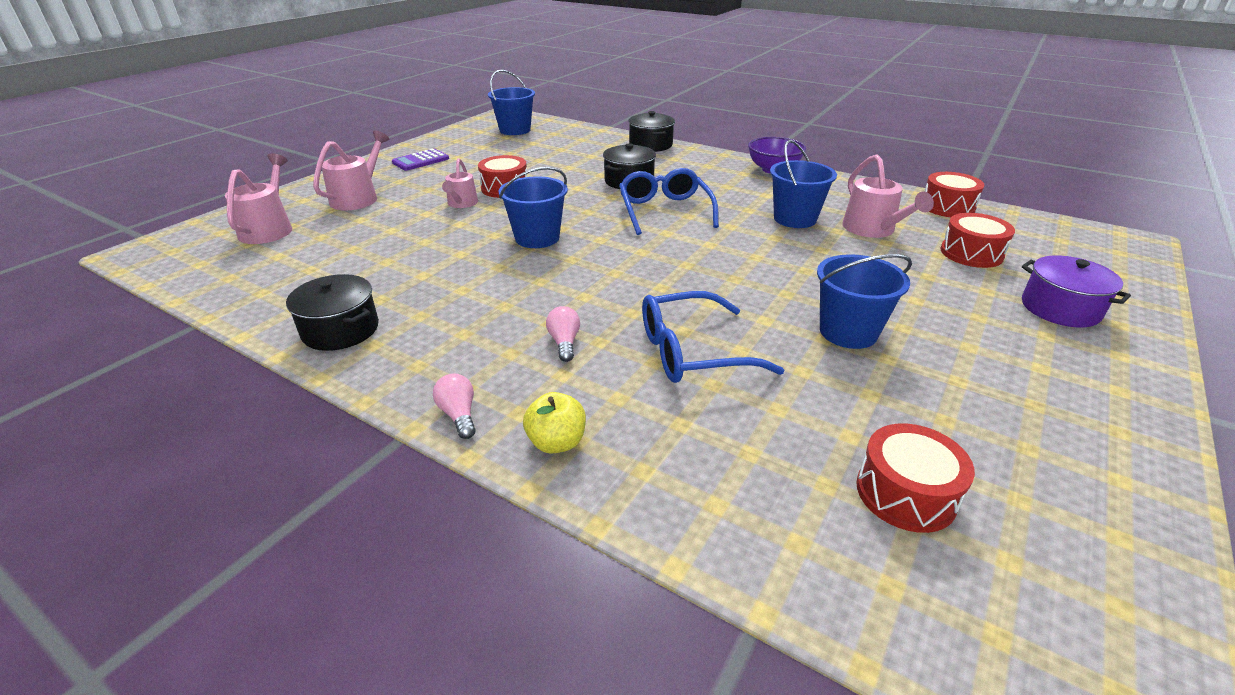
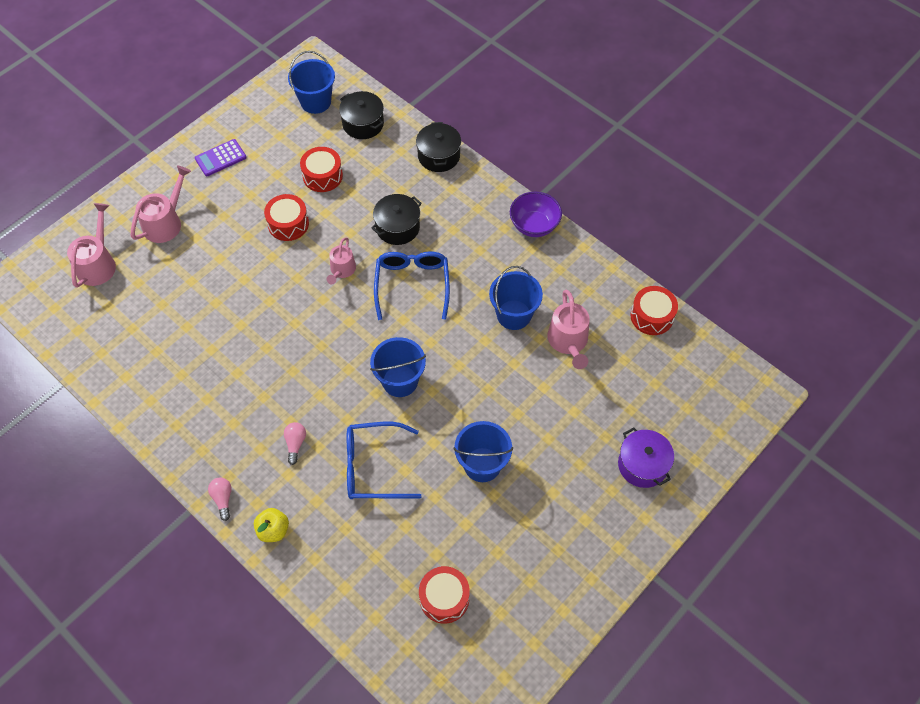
camera: 10 degrees right, 25 degrees up
(340, 330) = (155, 406): black pot -> black pot (363, 124)
(461, 203) = (249, 246): pink watering can -> pink watering can (342, 270)
(537, 238) = (301, 311): blue bucket -> blue bucket (400, 381)
(971, 253) = (625, 388): red drum -> red drum (322, 176)

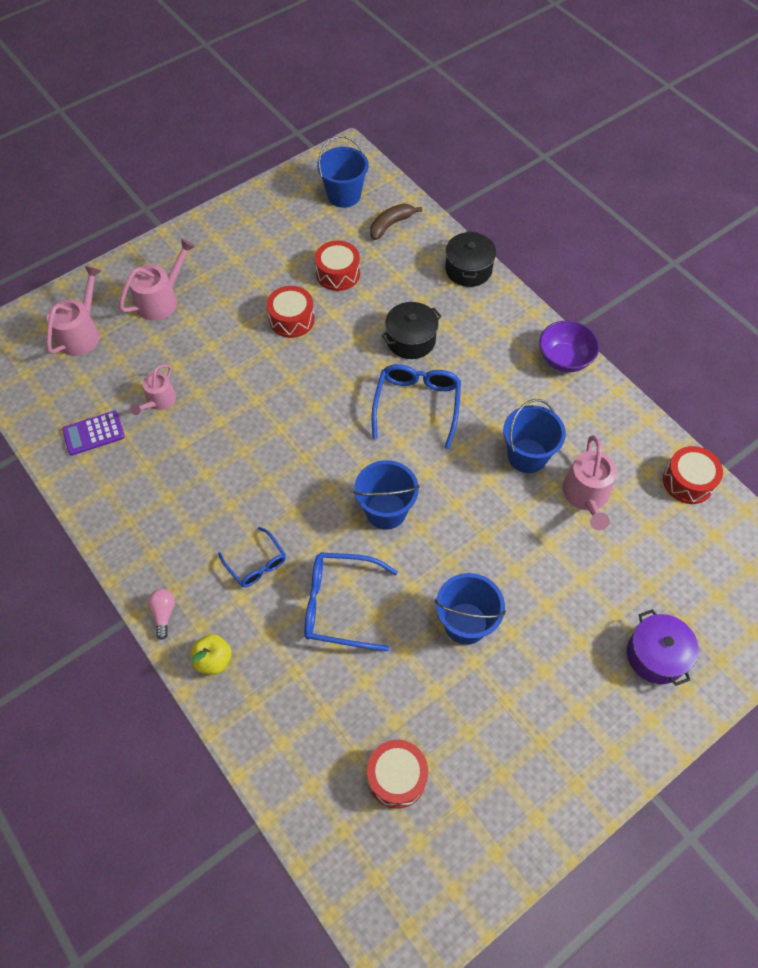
camera: 10 degrees right, 0 degrees up
(220, 158) = (232, 240): purple calculator -> purple calculator (93, 433)
(295, 444) = (256, 563): pink light bulb -> blue glasses
(342, 270) = (341, 378): pink watering can -> pink watering can (159, 401)
(363, 124) = (391, 225): black pot -> brown banana

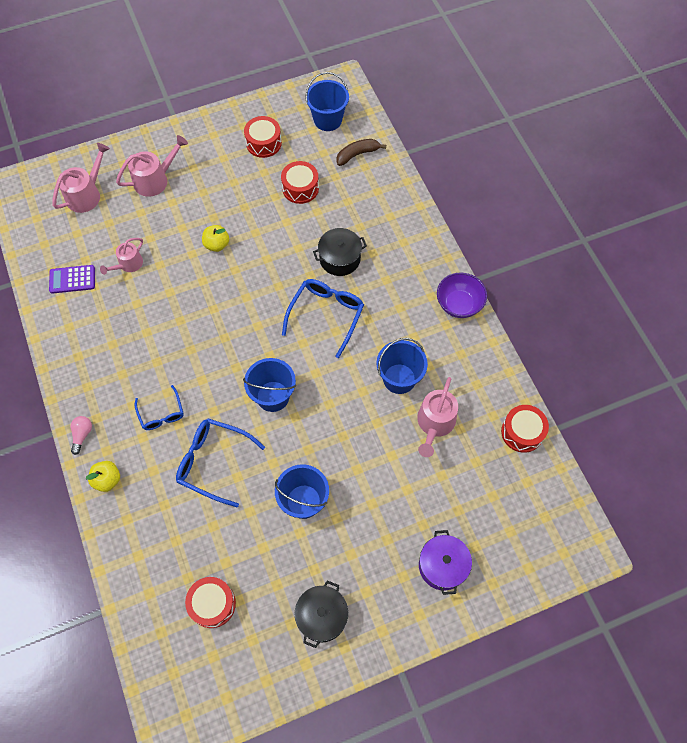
camera: 15 degrees right, 5 degrees up
(260, 355) = (217, 244): none -> yellow apple
(292, 319) = (251, 219): red drum -> red drum (263, 143)
(468, 269) = (407, 208): black pot -> black pot (322, 616)

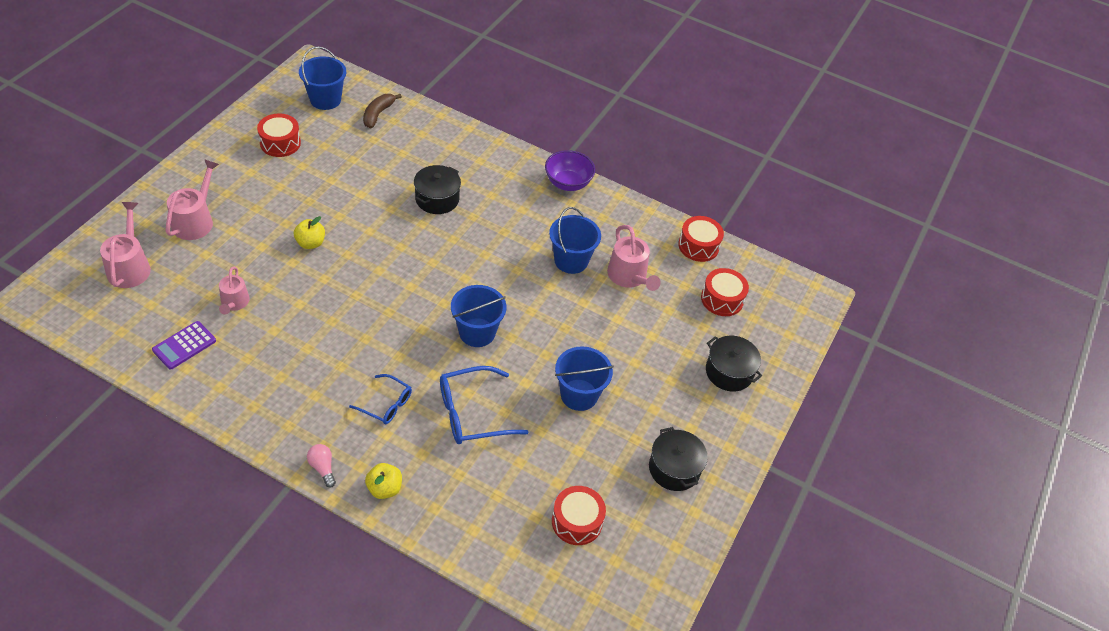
camera: 45 degrees left, 15 degrees down
(300, 188) = (350, 162): red drum -> red drum (722, 299)
(326, 315) = (465, 247): blue glasses -> none
(442, 566) = (729, 372): purple pot -> black pot

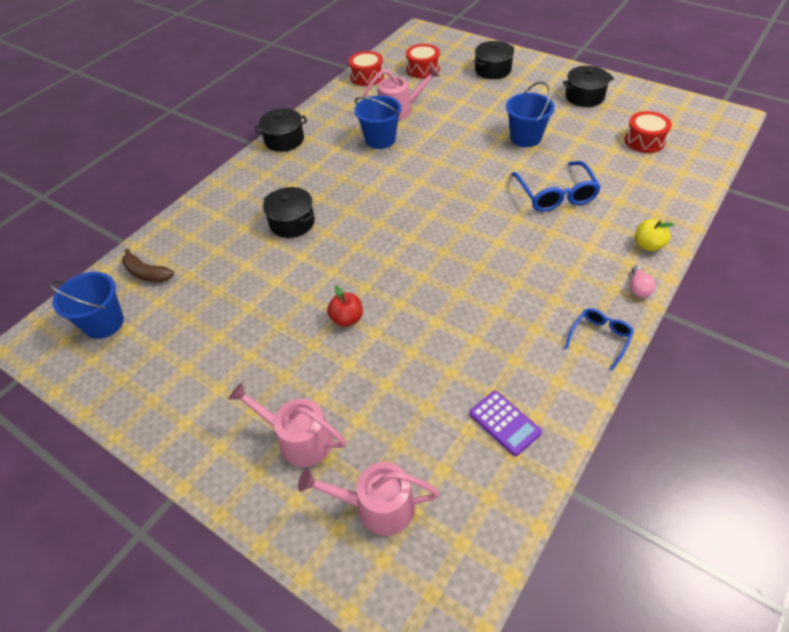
camera: 75 degrees left, 0 degrees up
(234, 303) = (437, 381): pink watering can -> none
(280, 143) = (172, 362): red drum -> none
(310, 243) = (347, 319): yellow apple -> red apple
(322, 468) = (638, 288): pink light bulb -> pink light bulb turned 60 degrees counterclockwise
(386, 404) = (556, 248): blue glasses -> blue glasses (599, 338)
(477, 332) = (465, 193): blue bucket -> none
(568, 183) = (284, 140): purple bowl -> black pot

